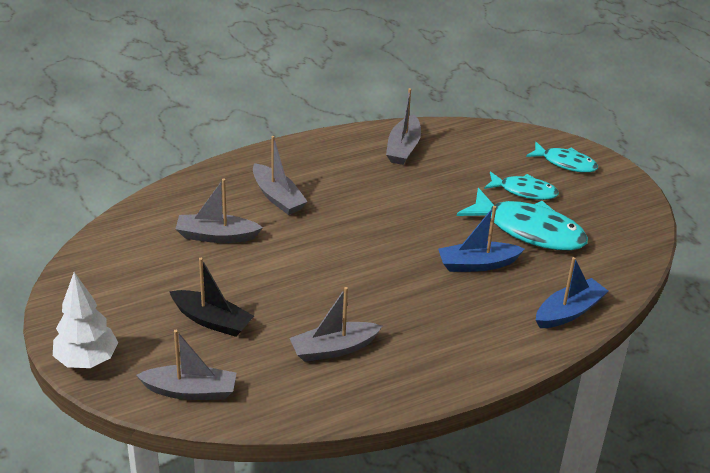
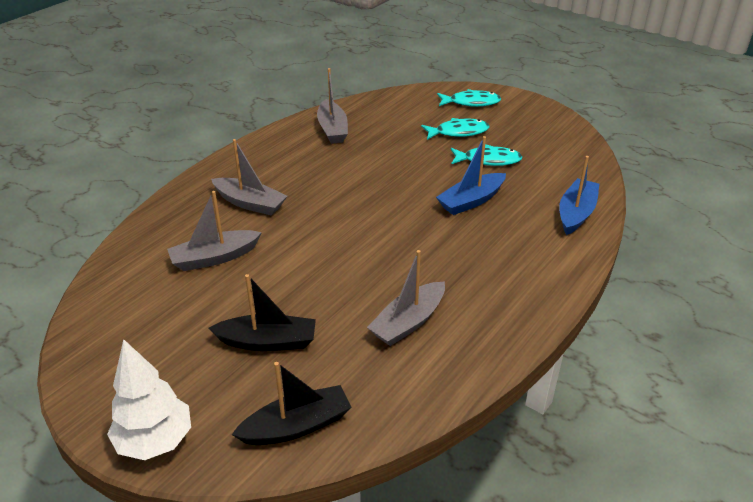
camera: 25 degrees left, 0 degrees up
(190, 391) = (296, 426): grey boat -> black boat
(529, 230) = (488, 160): turquoise fish -> turquoise fish, size x0.58

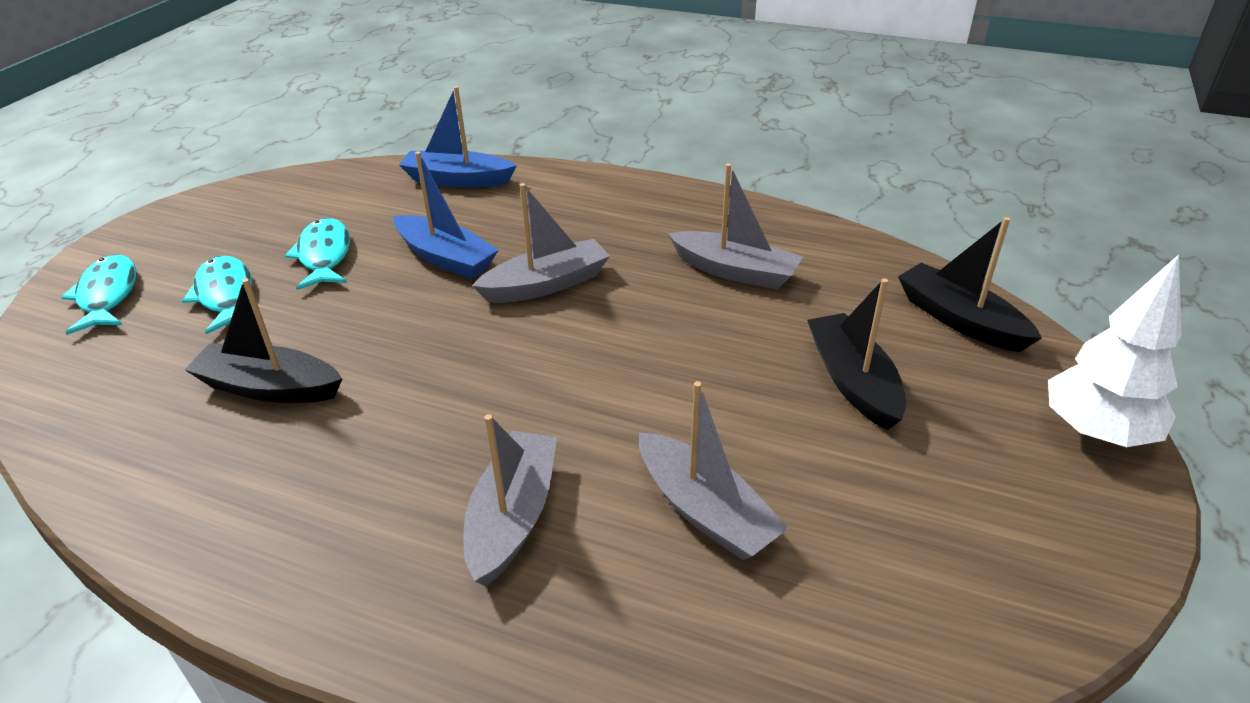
camera: 105 degrees left, 0 degrees up
(332, 129) = (191, 465): grey boat -> grey boat (546, 284)
(374, 145) = (269, 387): none -> black boat

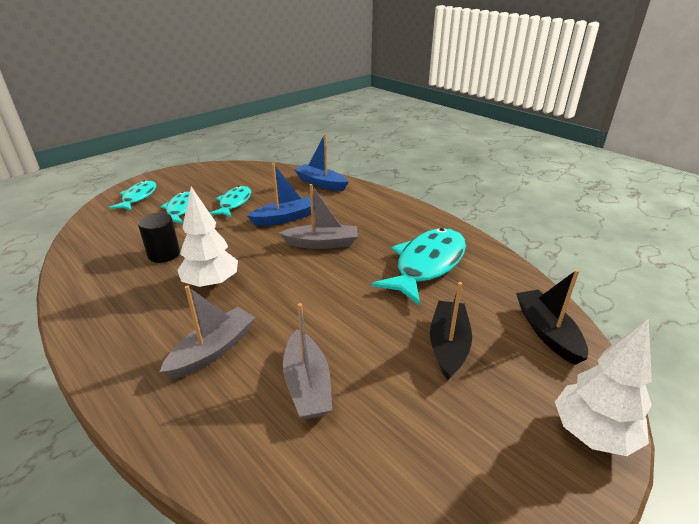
camera: 25 degrees right, 5 degrees down
(269, 387) = (164, 254): black boat -> black cylinder
(411, 411) = (211, 284): none -> white tree
(446, 258) = (285, 218): blue boat -> blue boat turned 90 degrees counterclockwise
(735, 271) = (427, 264): grey boat -> turquoise fish

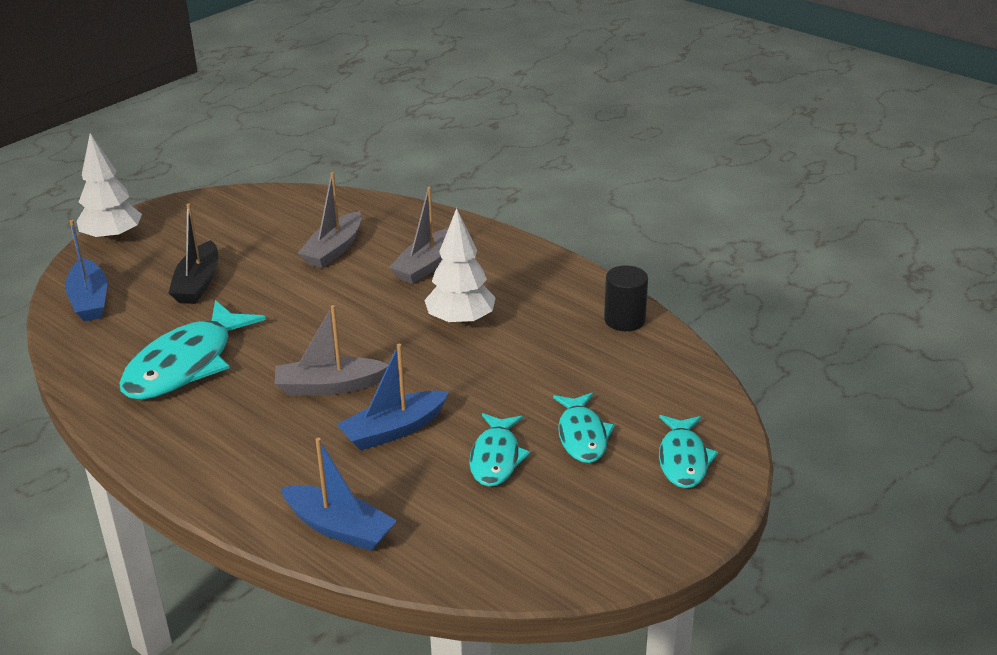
camera: 175 degrees right, 0 degrees up
(164, 254) = (548, 354): black cylinder -> black cylinder (624, 320)
(307, 385) = (334, 250): grey boat -> grey boat turned 135 degrees counterclockwise
(547, 332) = (89, 300): black boat -> blue boat

